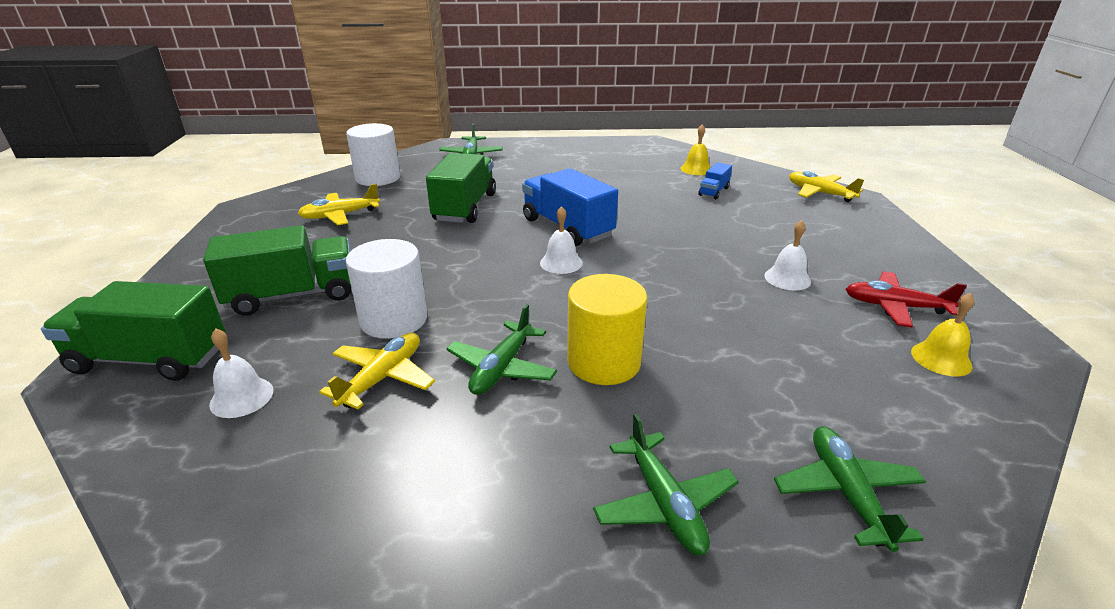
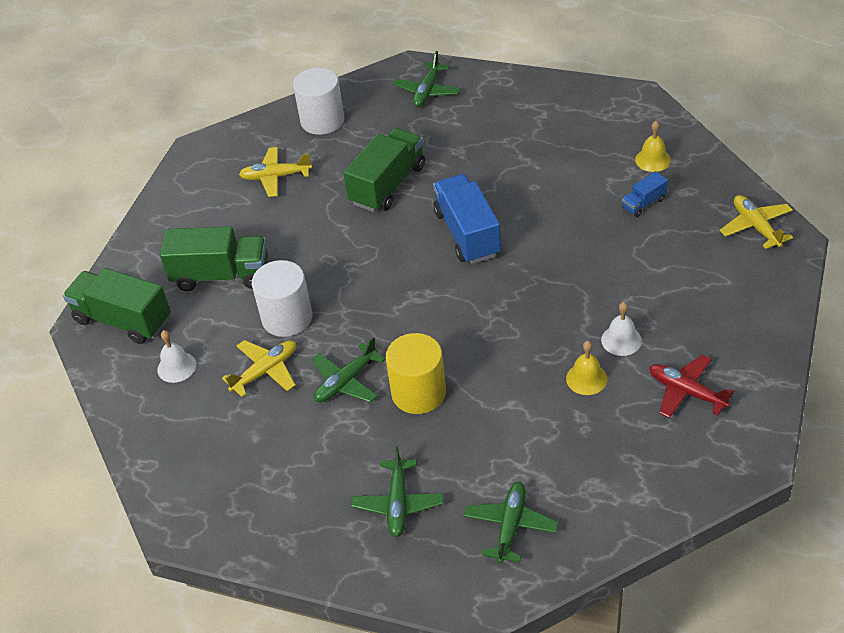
camera: 25 degrees right, 15 degrees up
(561, 263) = (439, 280): white bell -> none
(941, 358) = (672, 449): yellow bell -> yellow bell (586, 378)

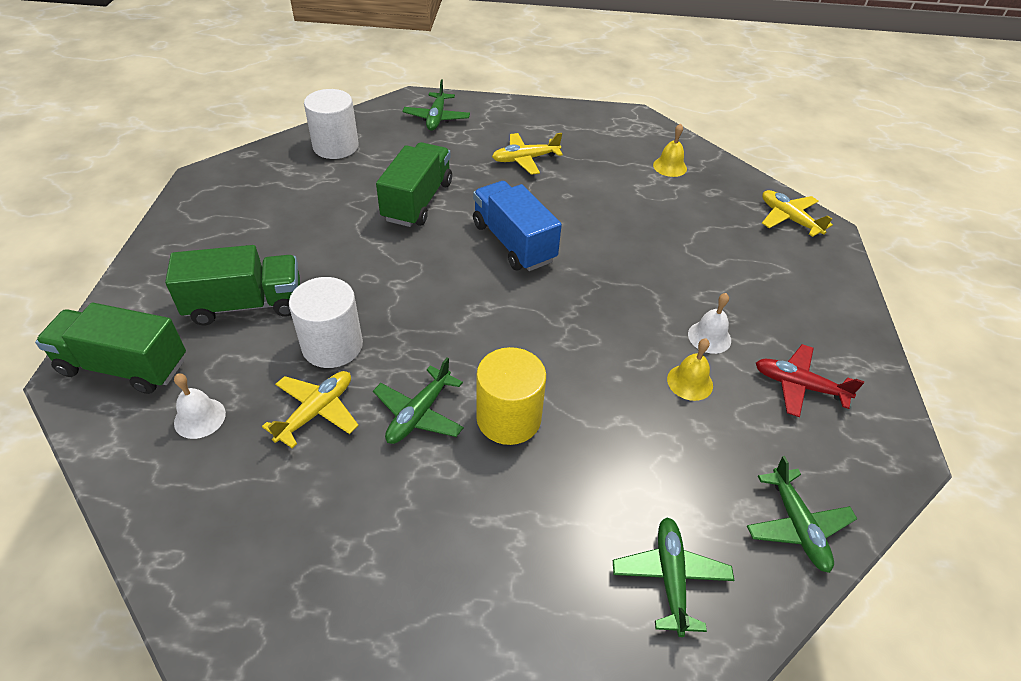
camera: 20 degrees left, 0 degrees up
(275, 177) = (294, 200): yellow plane -> yellow plane (525, 159)
(398, 503) = (522, 567): green plane -> green plane (797, 526)
(644, 203) = (677, 204): blue truck -> none

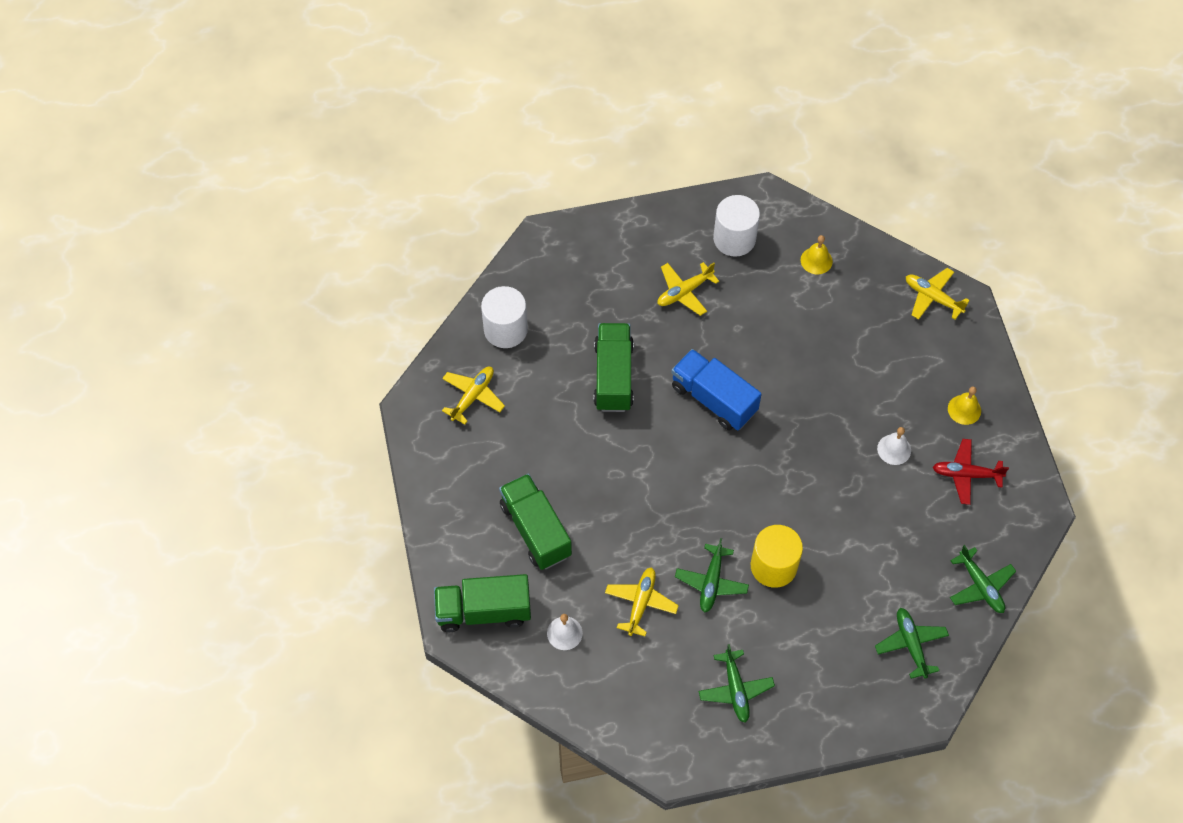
camera: 15 degrees left, 15 degrees up
(245, 304) = (535, 530): green truck -> green truck turned 90 degrees counterclockwise
(267, 183) = (473, 396): none -> yellow plane
(332, 345) = (622, 546): white cylinder -> white cylinder (734, 238)
(436, 118) = (578, 259): green plane -> green plane (735, 689)
(690, 382) = (889, 495): yellow bell -> yellow bell (964, 409)

